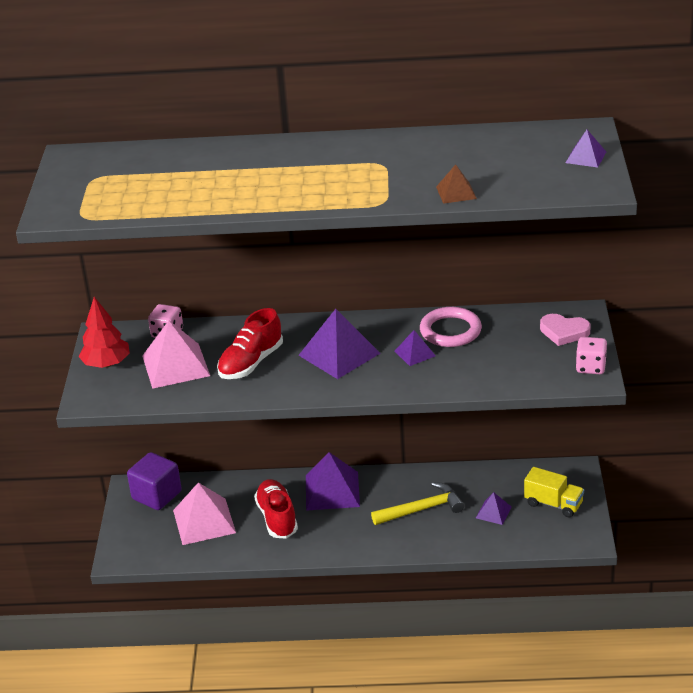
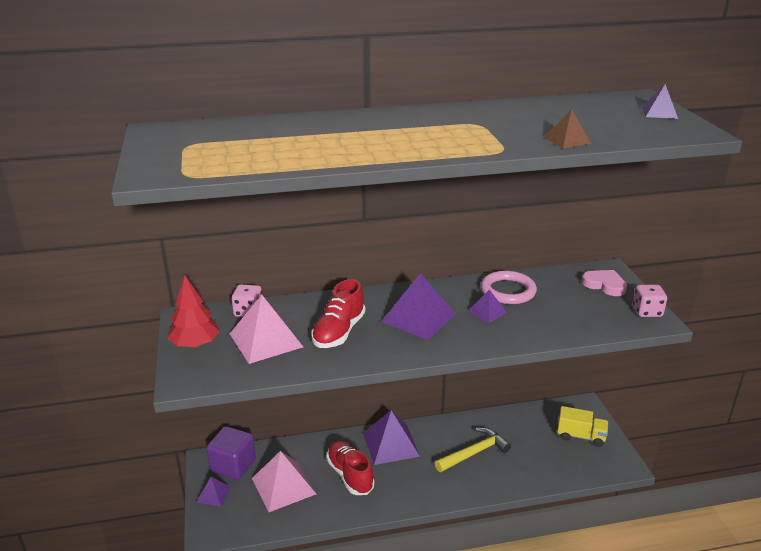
camera: 15 degrees left, 5 degrees down
(493, 512) = (535, 449): purple pyramid -> purple pyramid (213, 494)
(564, 332) = (604, 285): pink heart -> pink heart turned 150 degrees counterclockwise

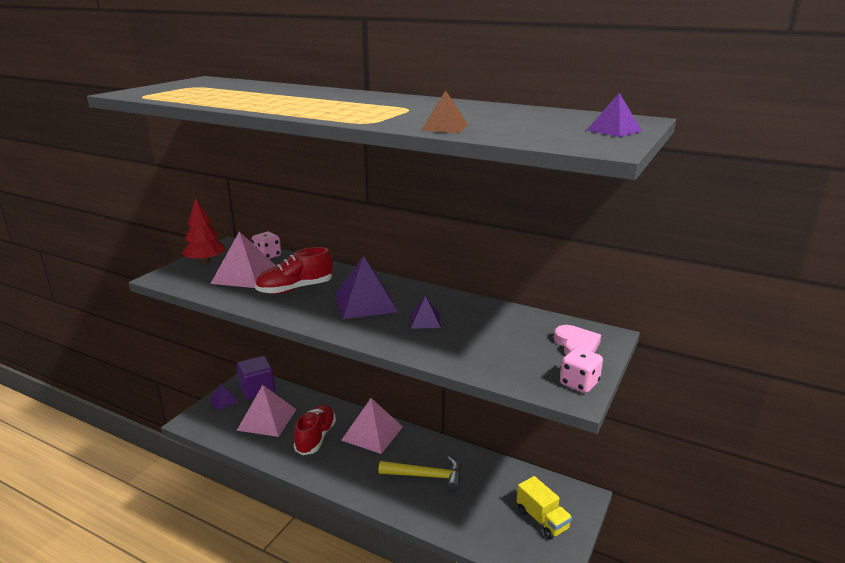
camera: 40 degrees right, 5 degrees down
(391, 444) = (372, 433): purple pyramid -> pink pyramid
(508, 291) = (472, 314): pink ring -> none

